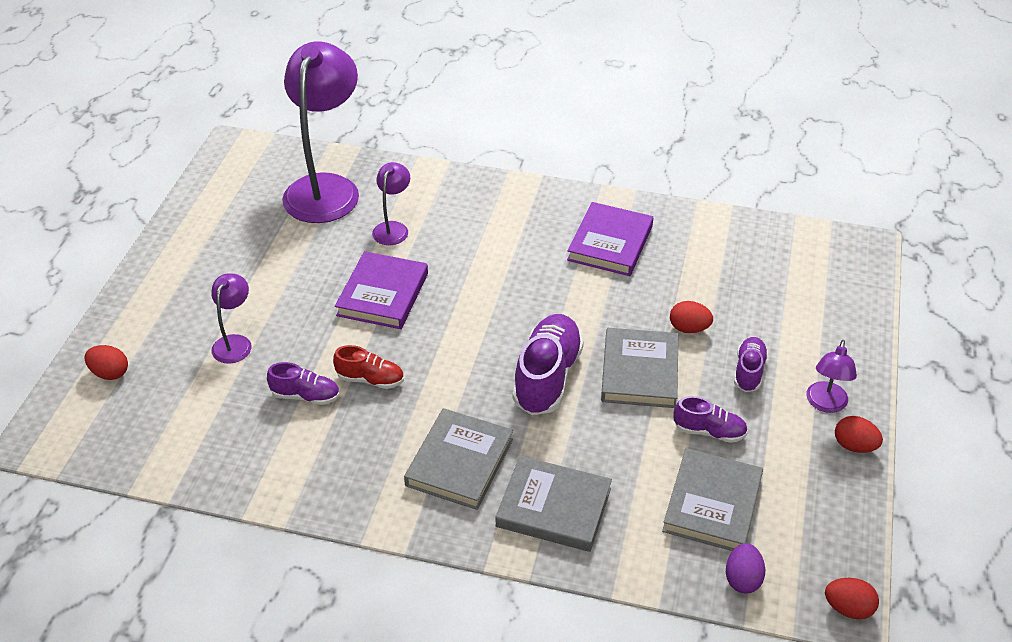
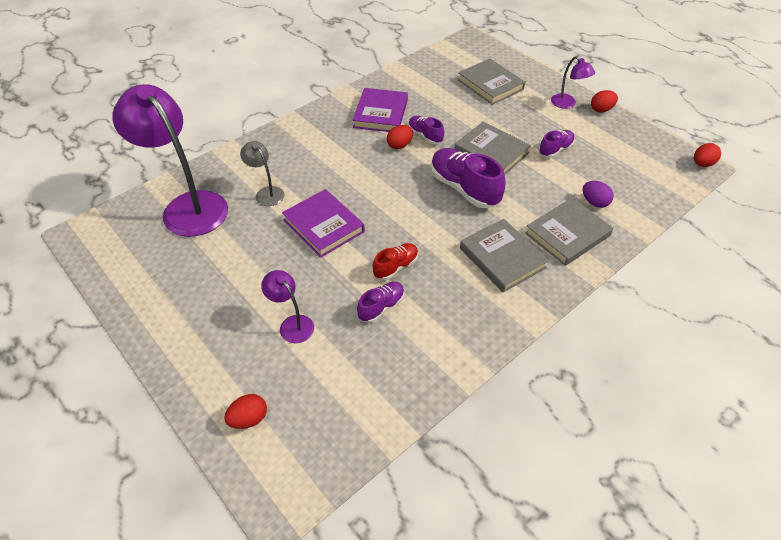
camera: 55 degrees left, 5 degrees up
(393, 228) = (266, 193): purple lamp -> grey lamp
(610, 243) = (380, 113): purple book -> purple book turned 45 degrees clockwise
(689, 328) = (475, 119): red egg -> red egg (399, 145)
(712, 504) = (606, 174): grey book -> grey book (490, 84)
(742, 579) = (663, 189): purple egg -> purple egg (594, 202)
(749, 371) = (524, 116): purple shoe -> purple shoe (425, 136)

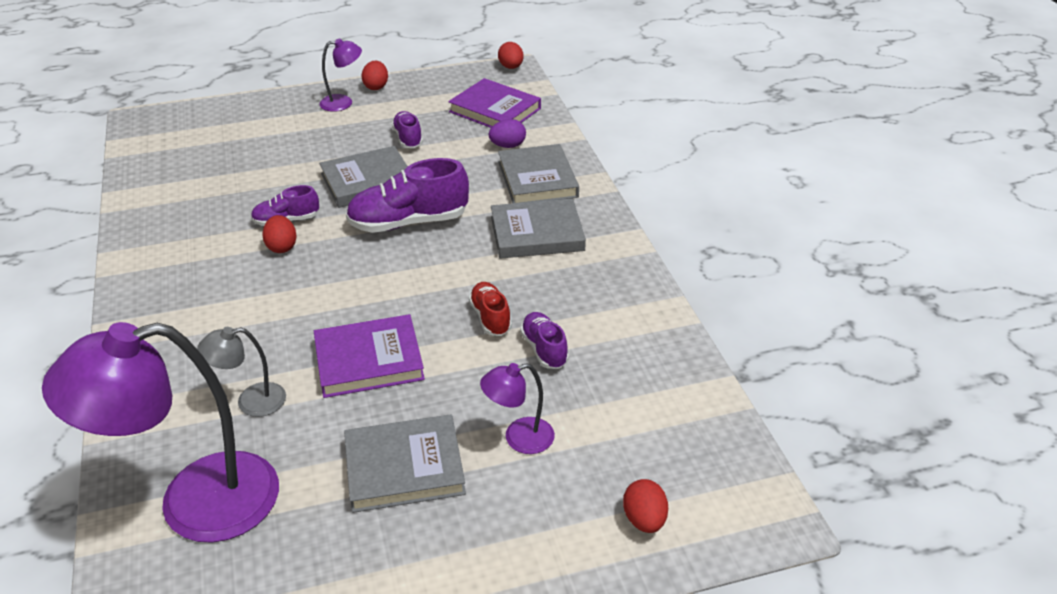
camera: 65 degrees left, 10 degrees down
(380, 113) = (200, 243): purple book -> purple book (495, 110)
(490, 84) = (248, 139): grey book -> grey book (404, 468)

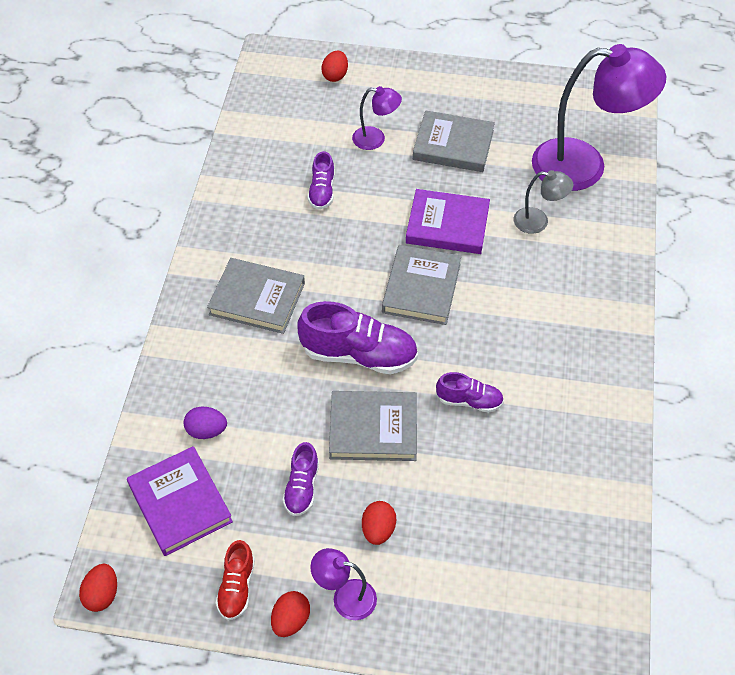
camera: 155 degrees left, 15 degrees up
(282, 247) = (482, 366): red egg -> red egg (378, 530)
(490, 318) = (344, 230): red shoe -> red shoe (237, 587)
(537, 179) = (211, 367): grey book -> grey book (421, 288)

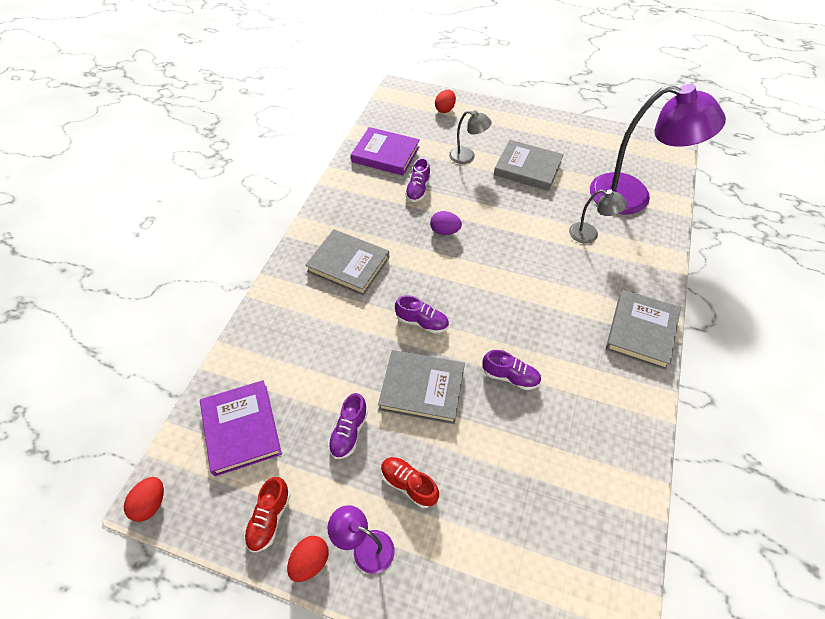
camera: 10 degrees right, 0 degrees up
(206, 431) = (280, 368): purple egg -> purple egg (445, 231)
(359, 355) = (422, 322): purple shoe -> purple shoe, size x0.55
(376, 139) = (467, 157): purple lamp -> grey lamp
(378, 530) = (408, 484): red egg -> red shoe
(421, 288) = (484, 274): grey book -> grey book (641, 331)
(447, 225) = (513, 228): purple book -> purple book (385, 154)

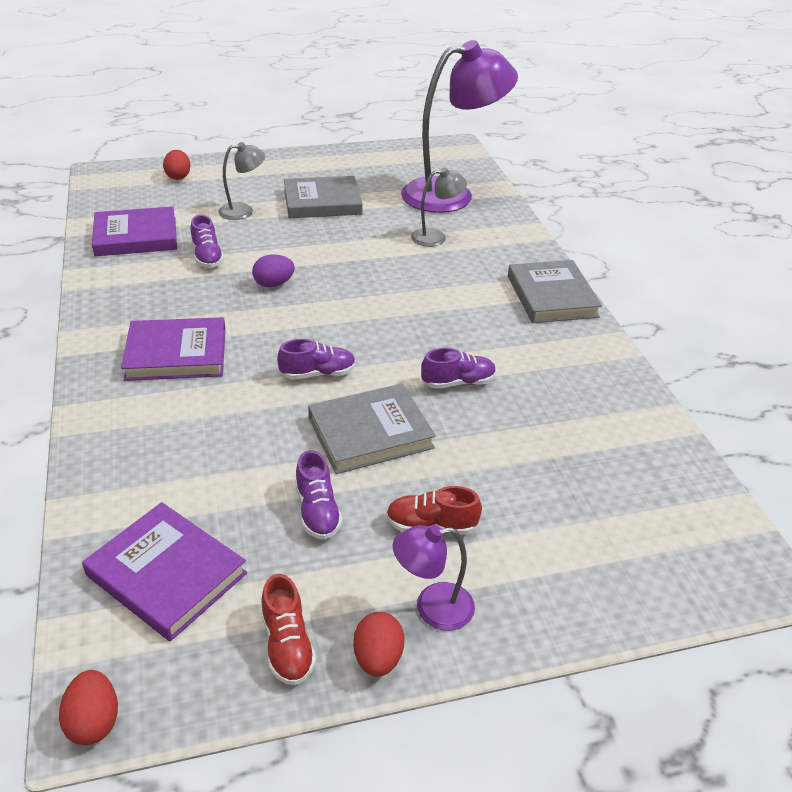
camera: 35 degrees left, 15 degrees down
(348, 264) = (176, 354): grey book -> purple book

